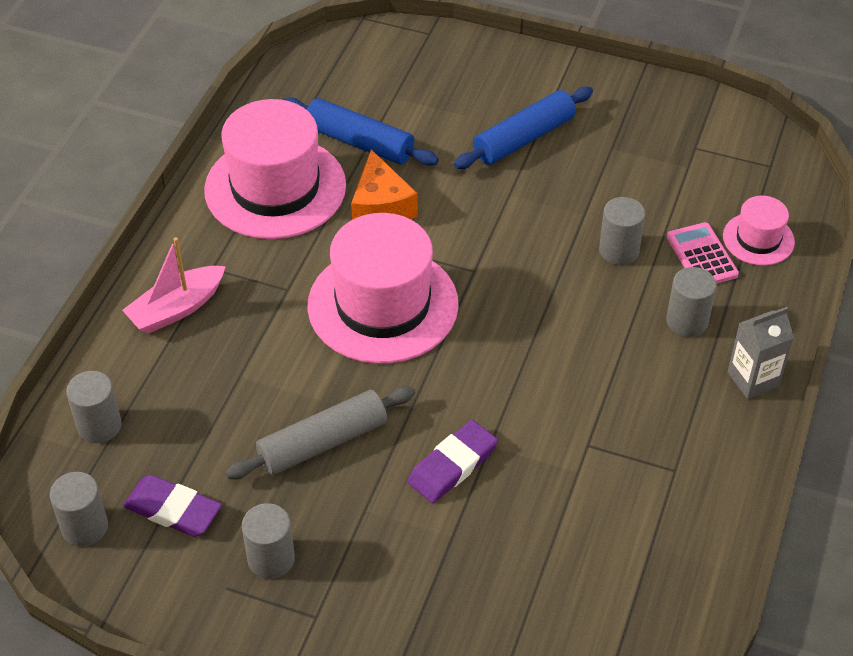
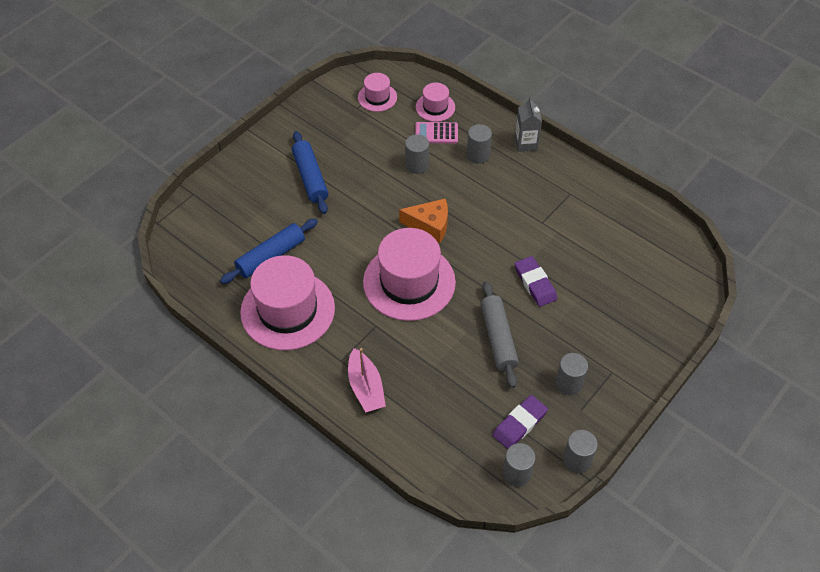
camera: 70 degrees left, 5 degrees up
(99, 426) = (443, 450): grey cylinder -> grey cylinder (577, 460)
(381, 207) = (331, 261): orange cheese -> orange cheese (429, 225)
(732, 164) = (377, 97): none -> pink hat

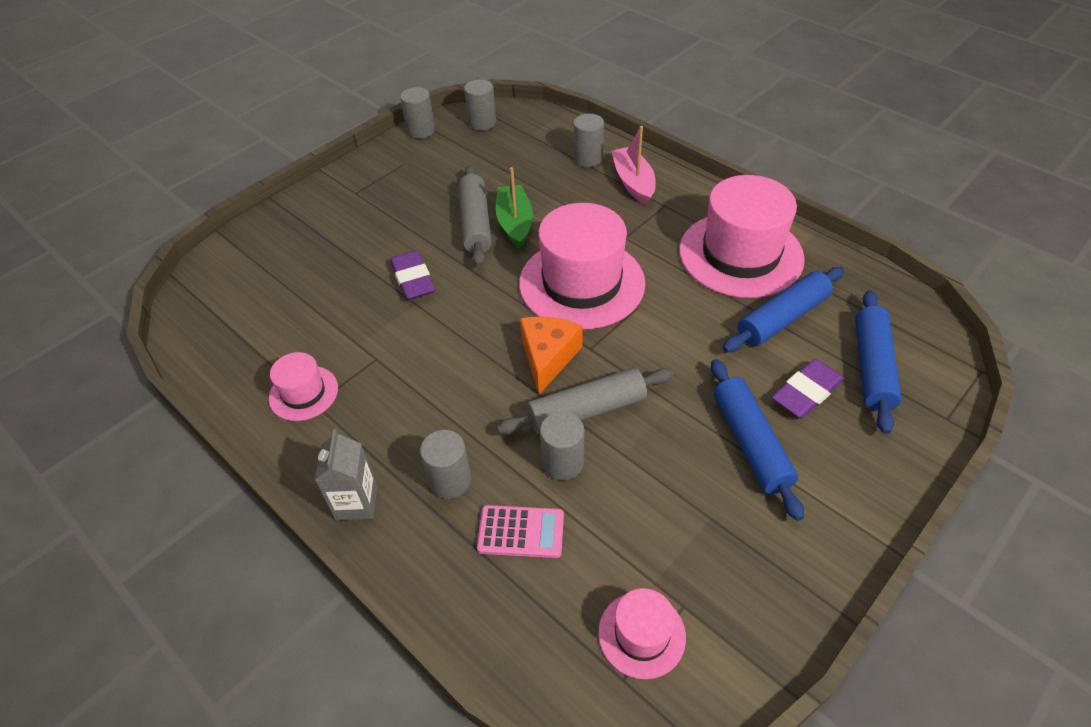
camera: 175 degrees left, 5 degrees down
(224, 223) = (872, 367): none -> blue rolling pin
(404, 193) = (587, 410): none -> grey rolling pin
(429, 225) = (548, 357): orange cheese -> orange cheese turned 90 degrees clockwise
(435, 107) = (517, 600): pink hat -> pink hat (303, 393)
(465, 339) = (515, 223): none -> green boat
(519, 424) = (470, 154): purple eraser -> purple eraser (806, 392)
(569, 383) = (407, 184): grey cylinder -> grey cylinder (588, 158)

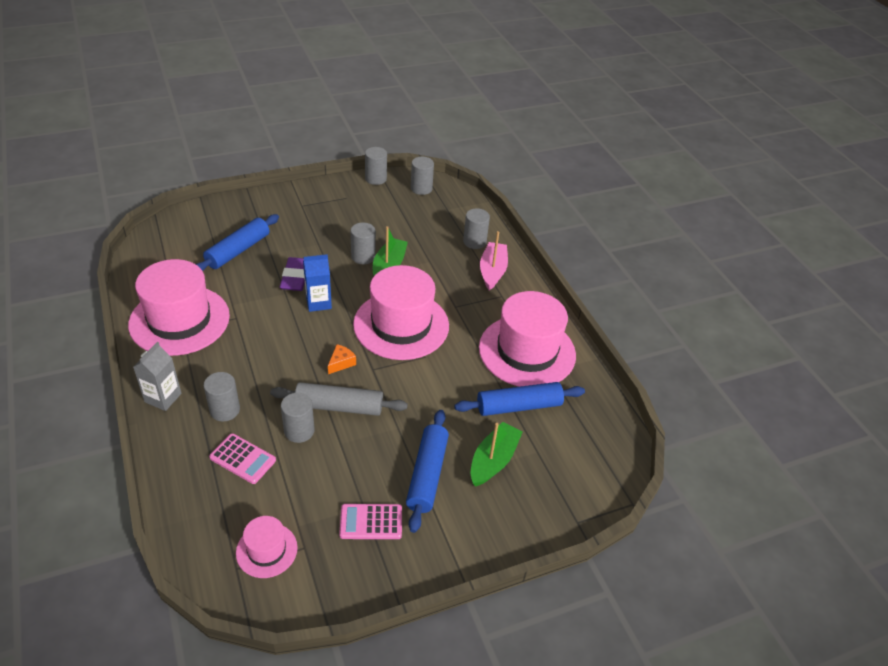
camera: 20 degrees right, 5 degrees down
(303, 393) = (179, 320): pink hat -> pink hat, size x2.04
(465, 297) = (318, 302): none -> blue carton
(476, 223) = (363, 256): grey rolling pin -> grey cylinder
(548, 357) = (341, 363): orange cheese -> orange cheese, size x0.55
(735, 532) = (371, 522): none -> pink calculator
(806, 392) = (493, 460): purple eraser -> green boat
(872, 367) = (554, 465): blue rolling pin -> blue rolling pin (238, 250)

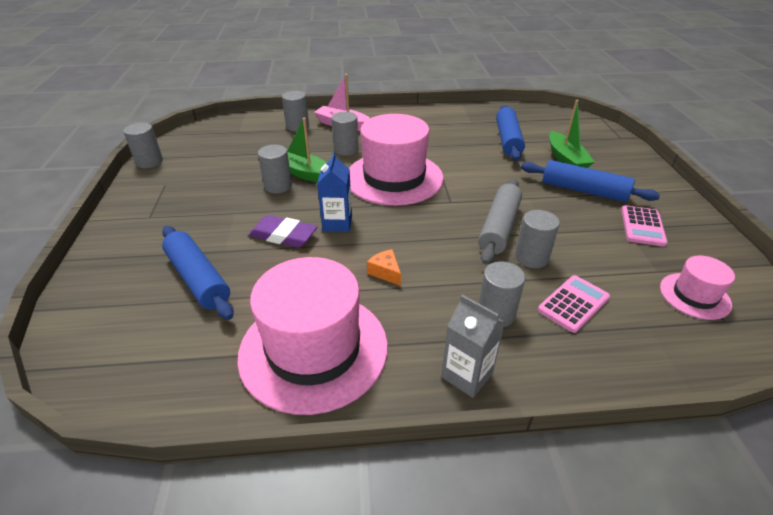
camera: 70 degrees left, 5 degrees down
(341, 363) = (437, 219): orange cheese -> orange cheese (385, 272)
(421, 188) = (193, 139): grey cylinder -> grey cylinder (346, 149)
(493, 460) = (566, 159): green boat -> green boat turned 150 degrees counterclockwise
(527, 351) = (447, 127): pink hat -> none

